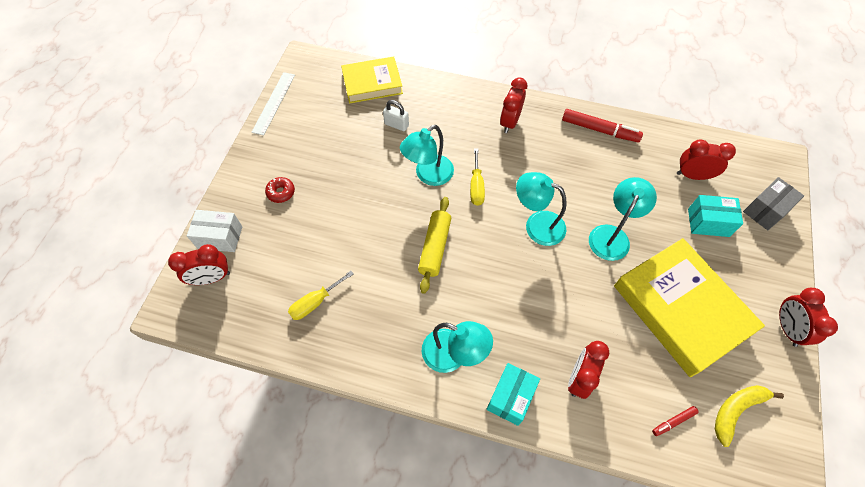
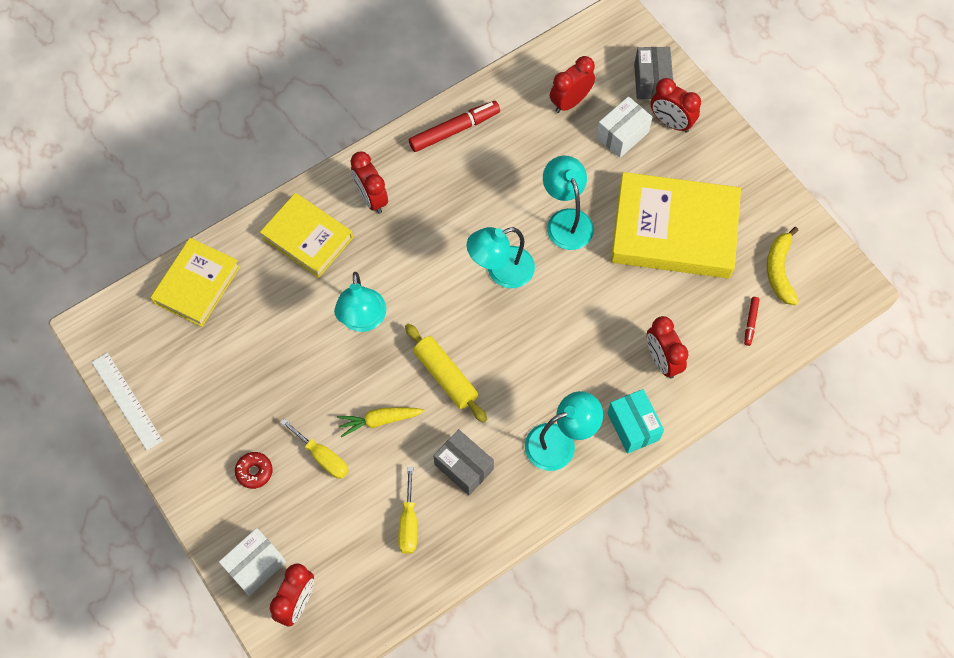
camera: 50 degrees left, 5 degrees up
(371, 233) = (379, 420): none -> yellow carrot
(382, 306) = (464, 467): none -> grey box
(396, 125) = (274, 302): white padlock -> none
(452, 111) = (307, 238): none -> yellow book
(476, 186) = (415, 288): yellow screwdriver -> yellow screwdriver (322, 457)
(708, 222) = (622, 135): turquoise box -> white box
(787, 328) = (754, 170): red clock -> red clock (671, 122)

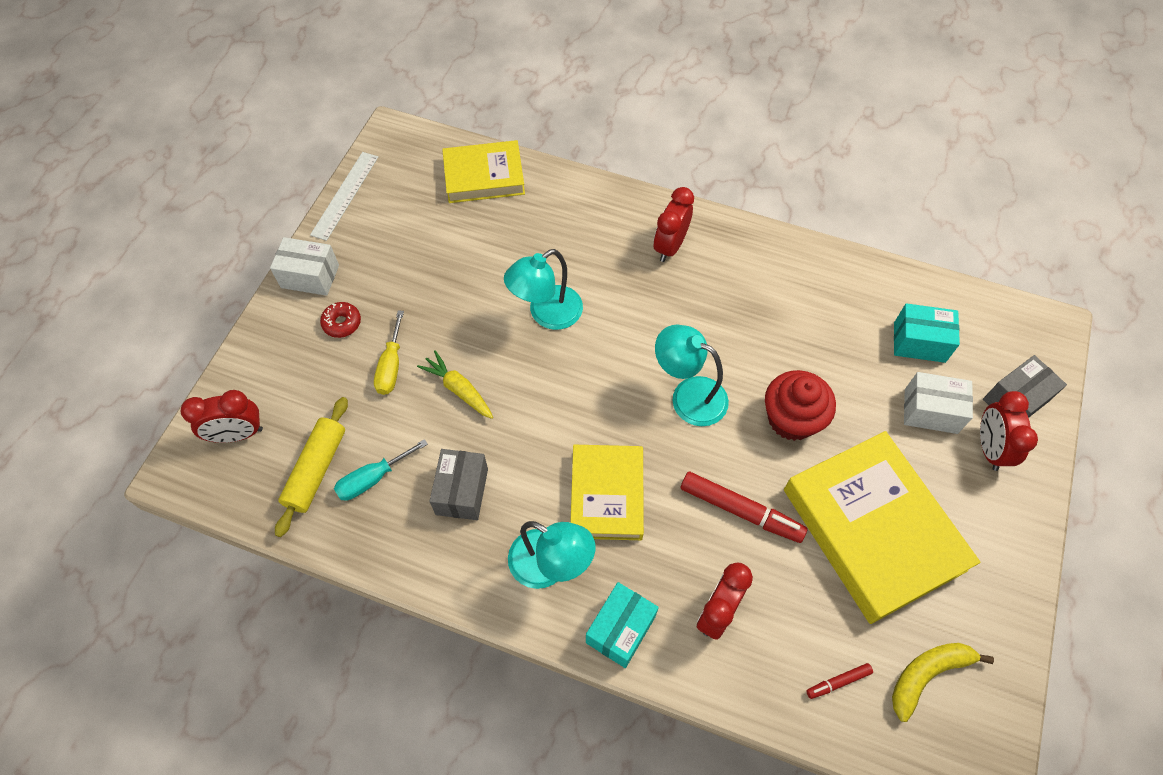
camera: 55 degrees right, 5 degrees down
(255, 565) = (254, 379): white box -> white box (310, 276)
(307, 238) = (591, 224): yellow book -> yellow book (606, 495)
(408, 523) = (372, 479): yellow screwdriver -> turquoise screwdriver
(445, 376) = (543, 416): yellow rolling pin -> yellow rolling pin (316, 470)
(454, 130) = (796, 266): red marker -> red marker (740, 510)
(566, 220) = (791, 419): turquoise lamp -> red cupcake
(570, 102) = (919, 342): red clock -> turquoise box

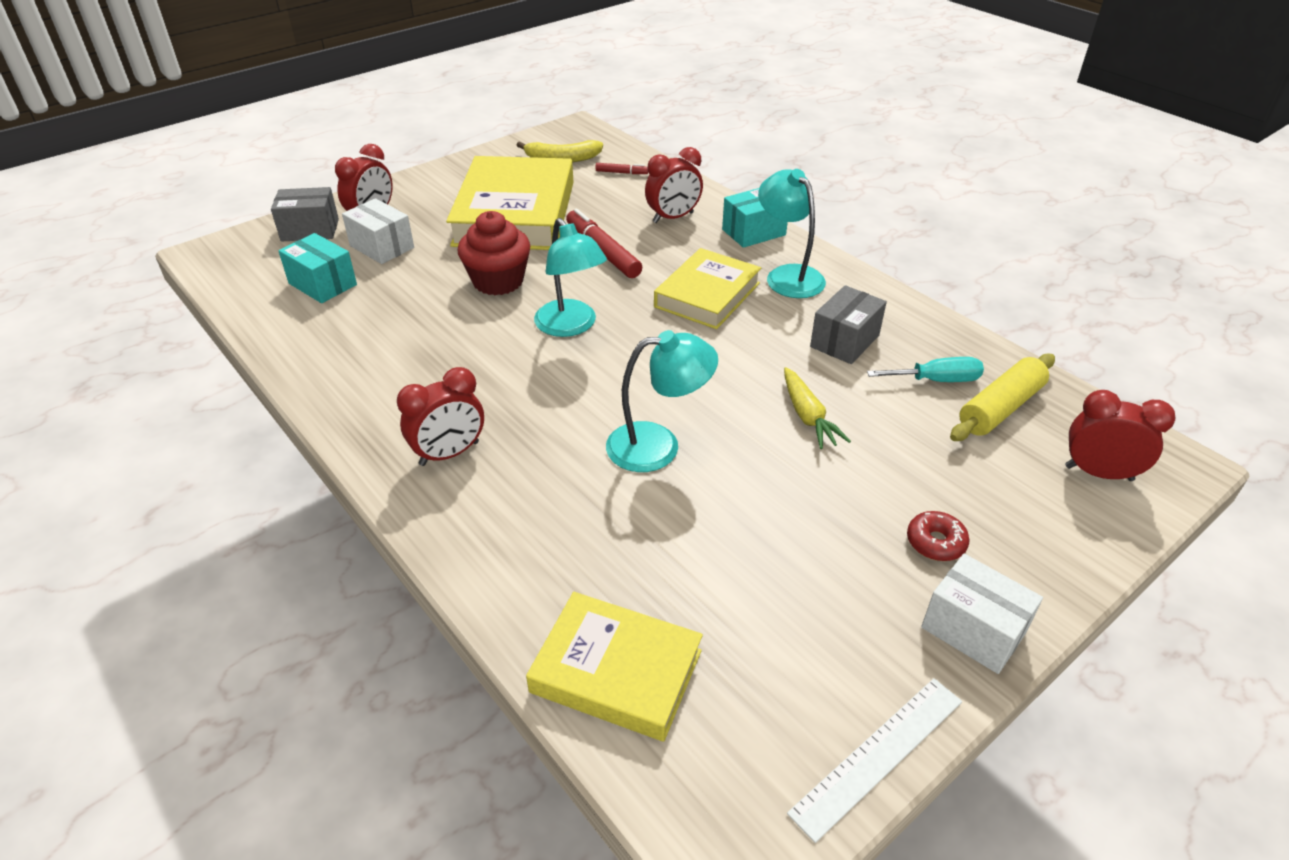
camera: 150 degrees left, 20 degrees down
(391, 366) = (881, 468): yellow screwdriver -> none

